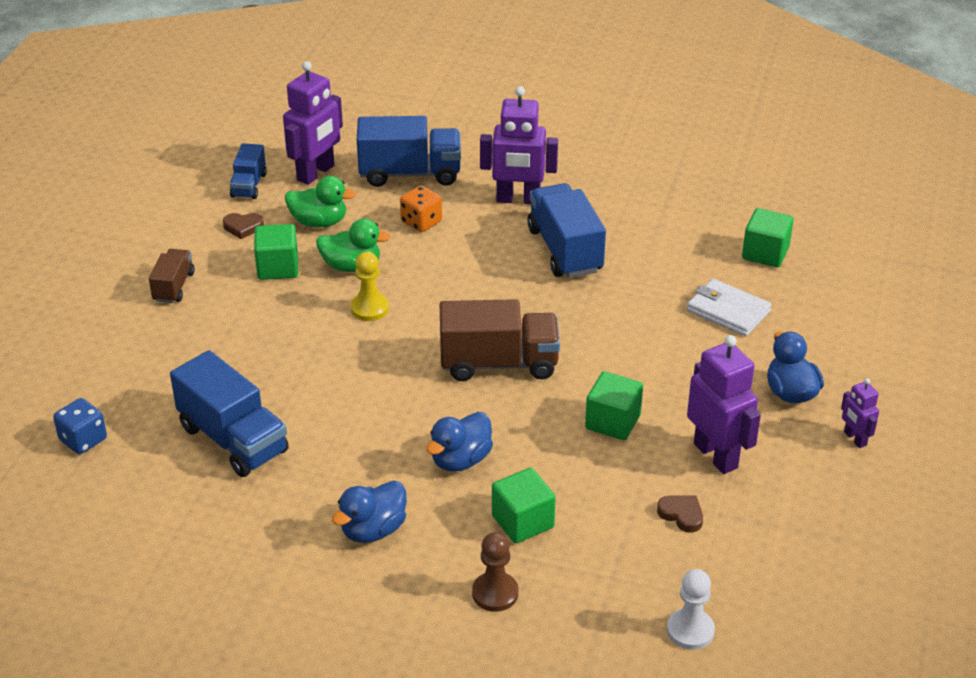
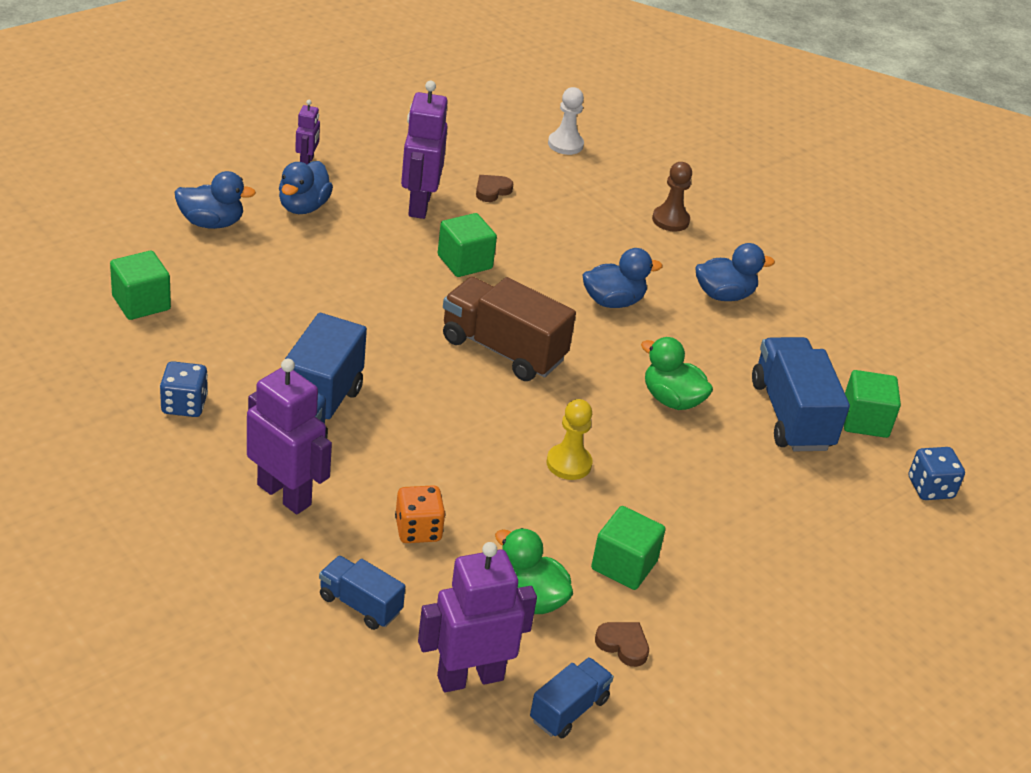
camera: 150 degrees left, 0 degrees up
(174, 287) = (755, 607): brown truck -> none
(351, 266) = (544, 520): green duck -> green duck (671, 400)
(410, 173) = (360, 604): blue truck -> blue truck, size x0.56
(522, 521) = (608, 244): green cube -> green cube (864, 421)
(641, 212) = (184, 405): none -> blue dice
(681, 515) = (492, 191): brown heart -> brown heart turned 60 degrees clockwise
(728, 311) = (254, 280): white wallet -> none
(824, 336) = (211, 223): none -> blue duck

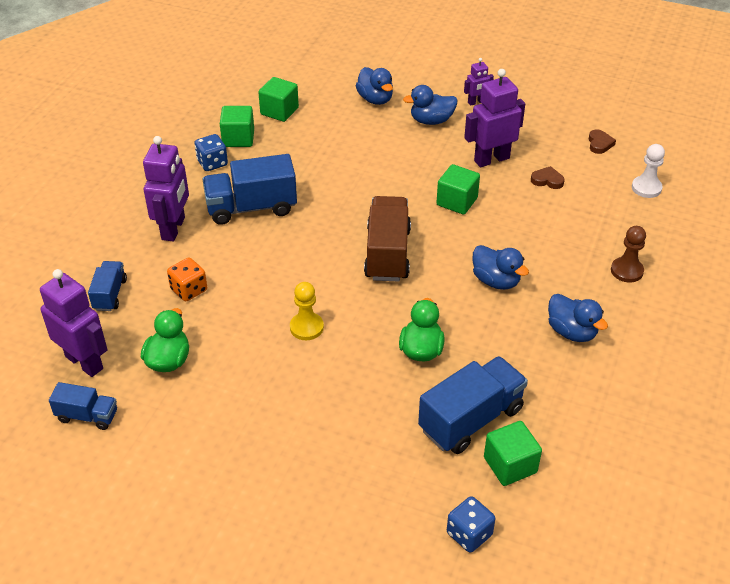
camera: 65 degrees right, 5 degrees up
(623, 645) = (160, 419): brown heart -> brown heart (599, 144)
(624, 565) = (233, 391): green cube -> green cube (238, 138)

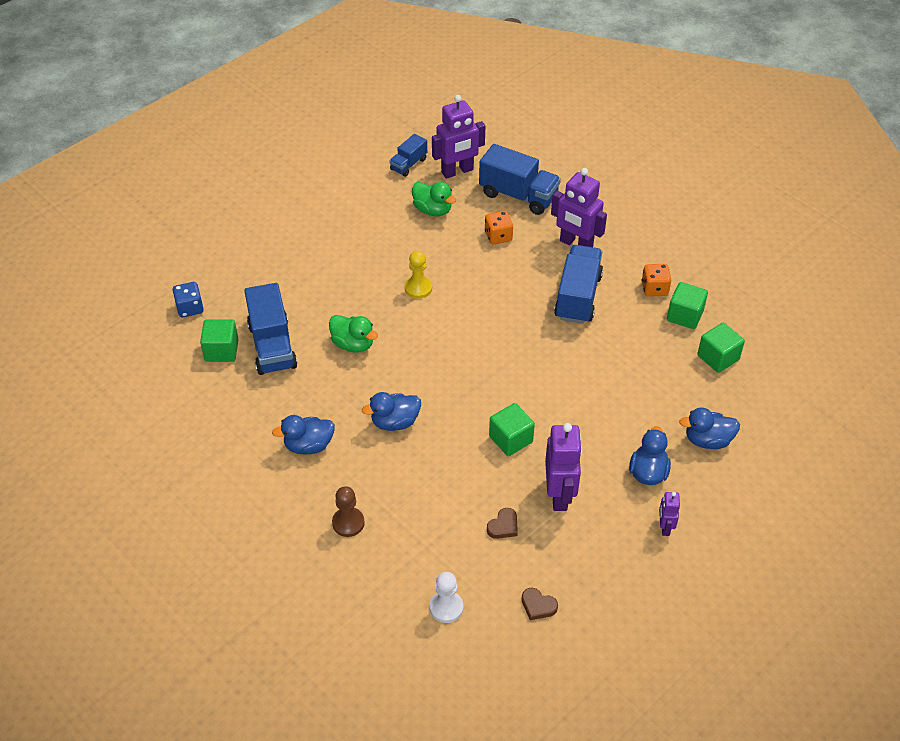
camera: 115 degrees right, 5 degrees up
(110, 294) = (518, 195): blue truck -> blue truck, size x1.80
(212, 163) = (654, 289): blue dice -> orange dice
(387, 254) = (470, 364): brown truck -> none

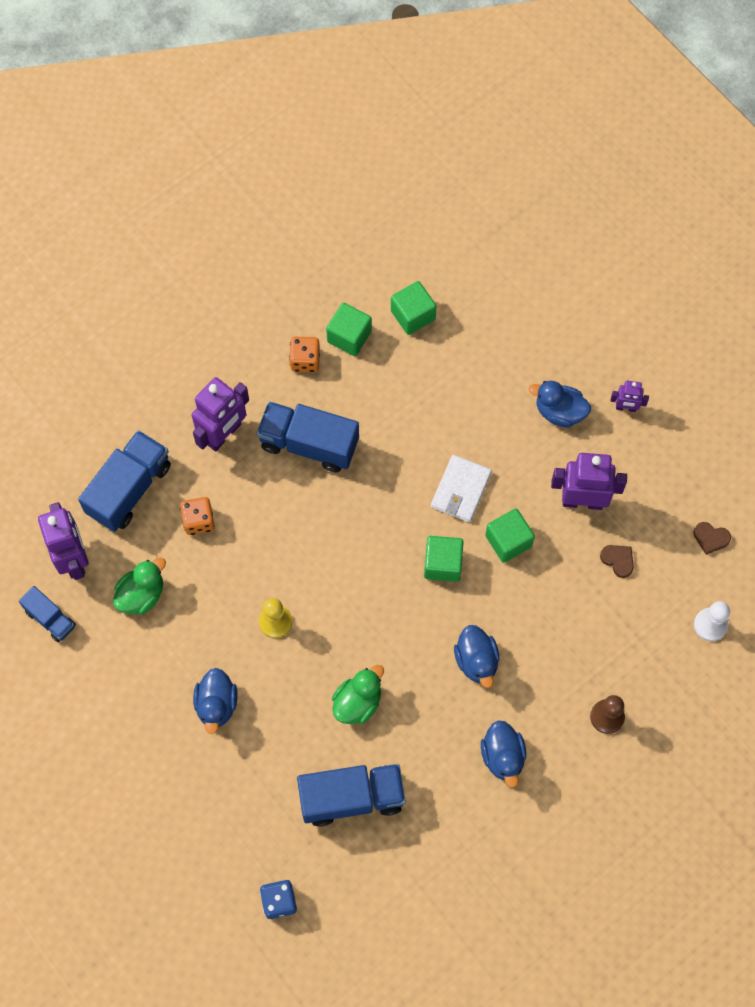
camera: 85 degrees left, 20 degrees up
(221, 350) = (353, 859): green cube -> green cube (443, 564)
(538, 606) = (710, 538): brown heart -> brown heart turned 75 degrees clockwise
(554, 402) = (461, 490): none -> white wallet
(707, 440) = (522, 347): blue duck -> blue duck (216, 705)

